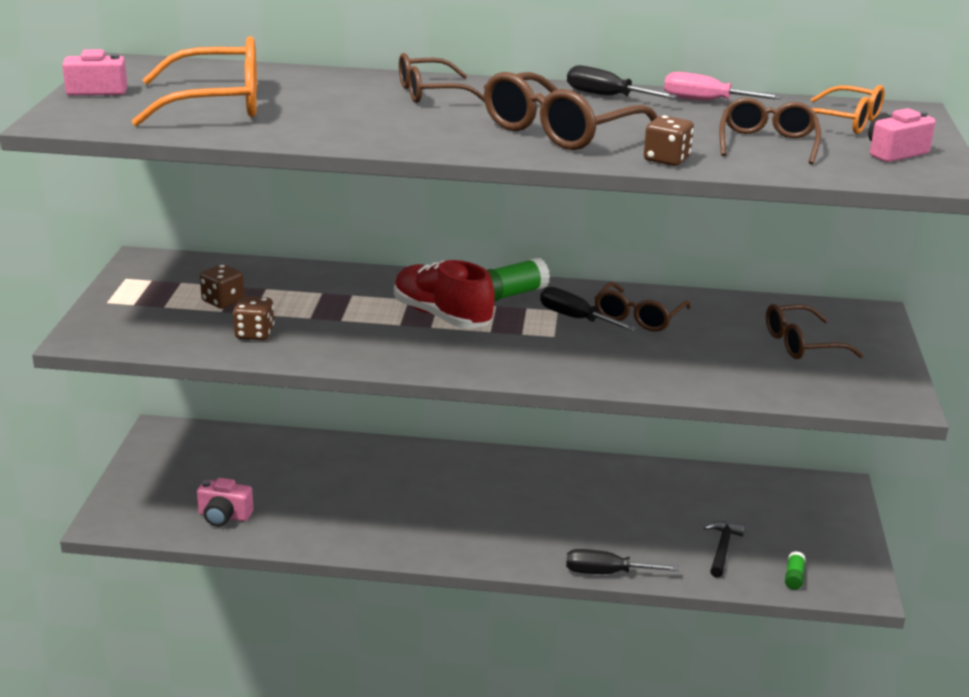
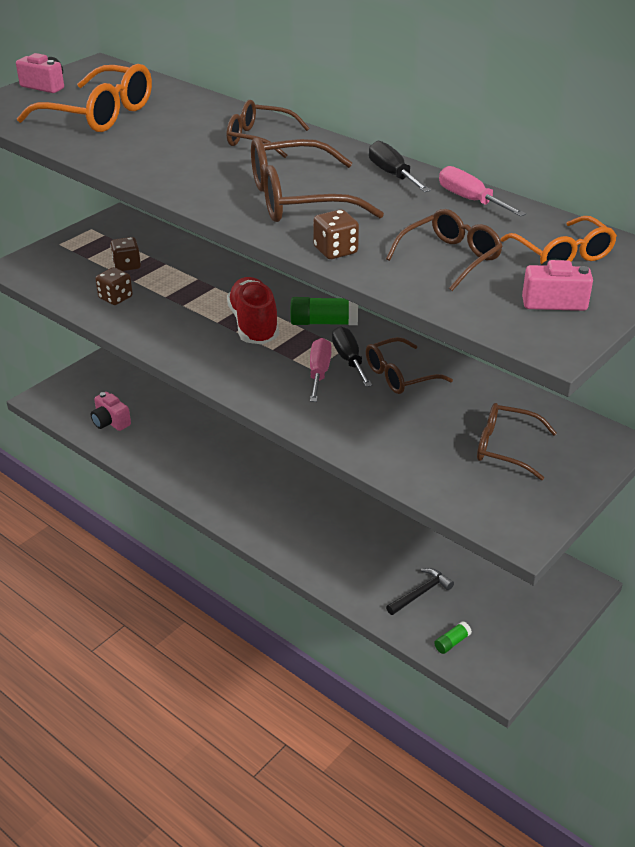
camera: 35 degrees right, 10 degrees up
(563, 337) = (319, 372): none -> pink screwdriver
(606, 573) = (311, 573): black screwdriver -> none

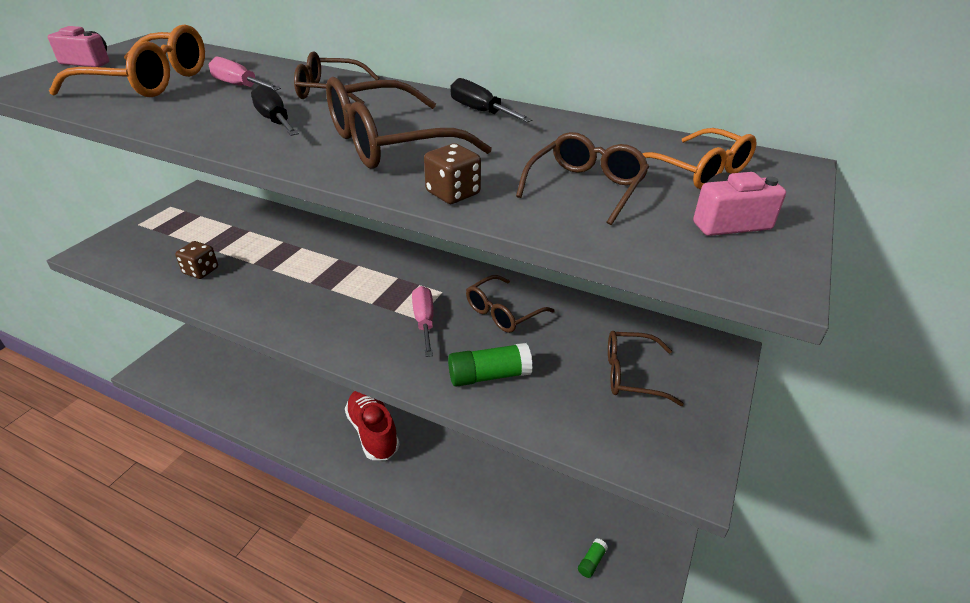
camera: 15 degrees left, 0 degrees up
(110, 422) = (218, 383): pink camera -> none
(127, 265) = (210, 237): brown dice -> none
(254, 325) = (347, 280): red shoe -> red shoe (373, 432)
(324, 322) = (415, 269): green glue stick -> green glue stick (489, 375)
(349, 360) = (449, 303): black screwdriver -> black screwdriver (275, 120)
(420, 593) = (546, 511): black hammer -> none
(470, 200) = (571, 127): pink screwdriver -> pink screwdriver (239, 86)

